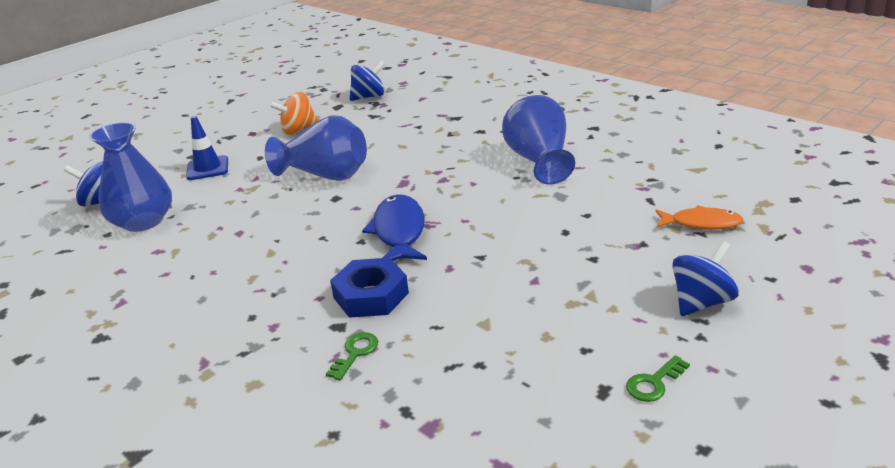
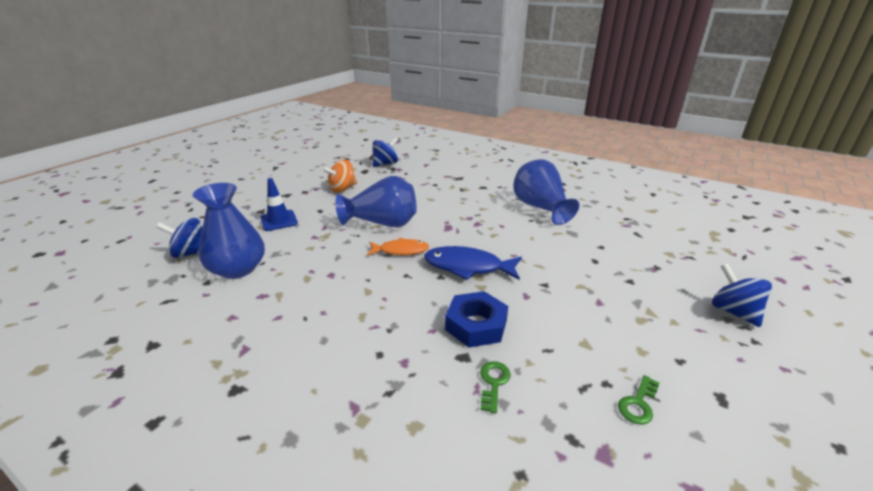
camera: 15 degrees left, 0 degrees up
(399, 231) = (467, 267): blue fish -> blue fish turned 60 degrees counterclockwise
(654, 383) = (754, 387): green key -> green key (638, 404)
(701, 223) = (685, 249): orange fish -> orange fish (401, 250)
(701, 302) = (733, 312): blue spinning top -> blue spinning top turned 60 degrees counterclockwise

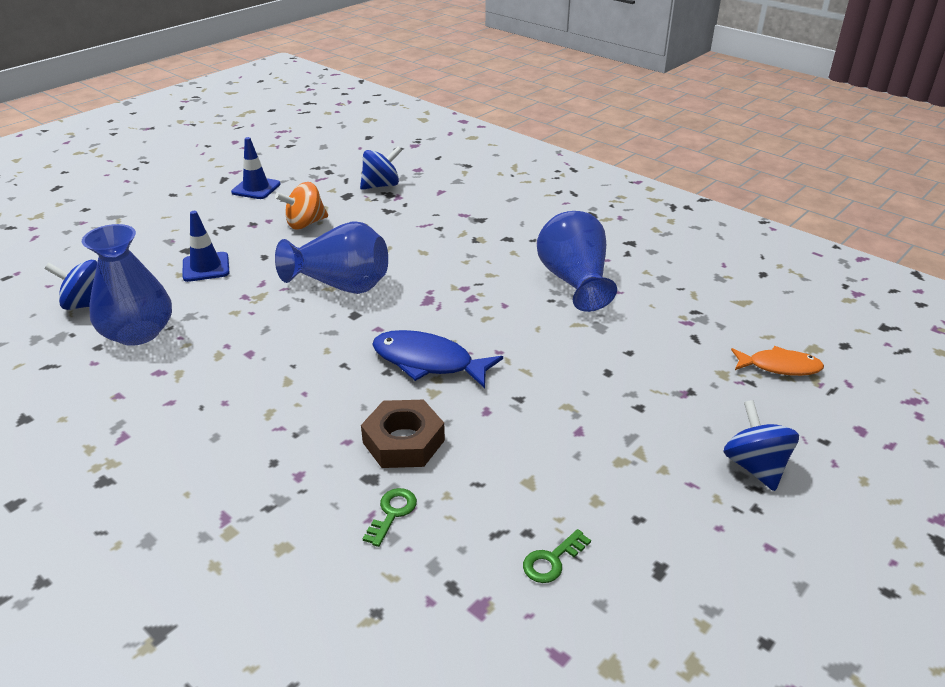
camera: 10 degrees right, 5 degrees up
(300, 171) = (256, 188): none -> blue traffic cone
(401, 250) = (350, 329): orange fish -> orange fish (779, 367)
(476, 325) = (403, 441): blue nut -> brown nut

